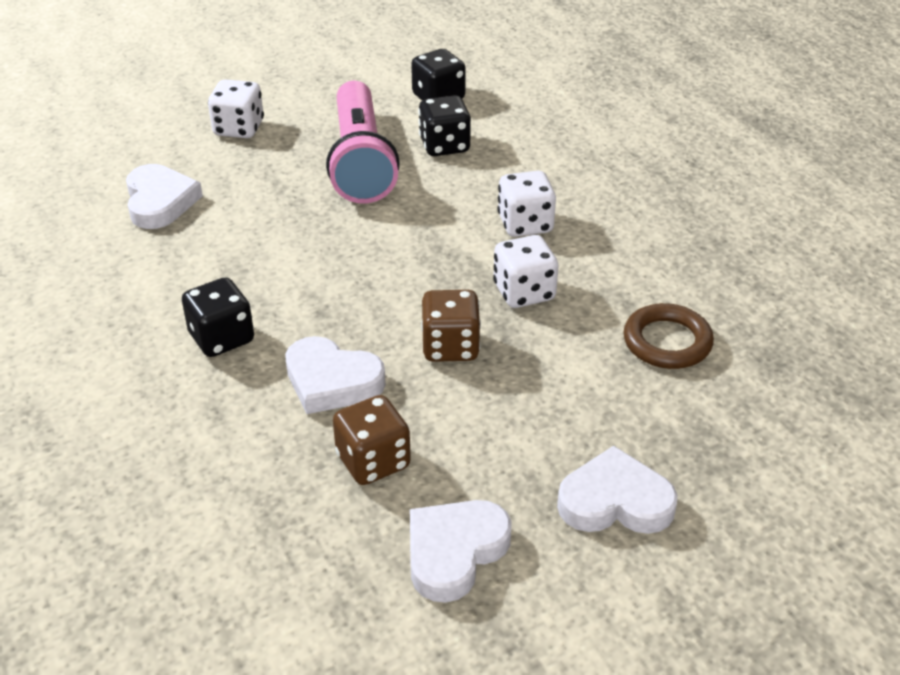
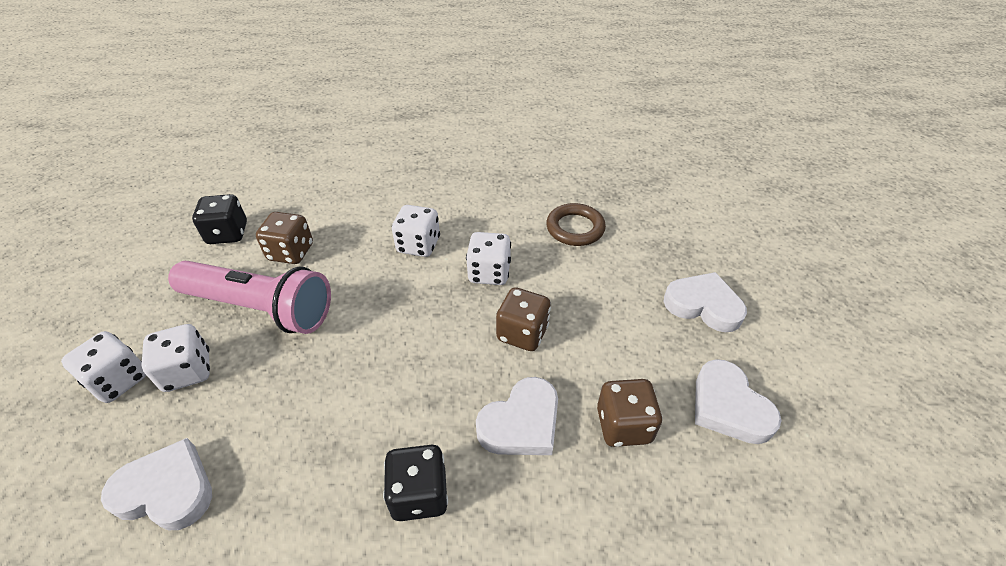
camera: 65 degrees left, 5 degrees up
(268, 157) = (188, 371): none -> white dice
(444, 146) = (291, 252): black dice -> brown dice
(615, 501) = (703, 305): white heart -> white heart turned 90 degrees clockwise

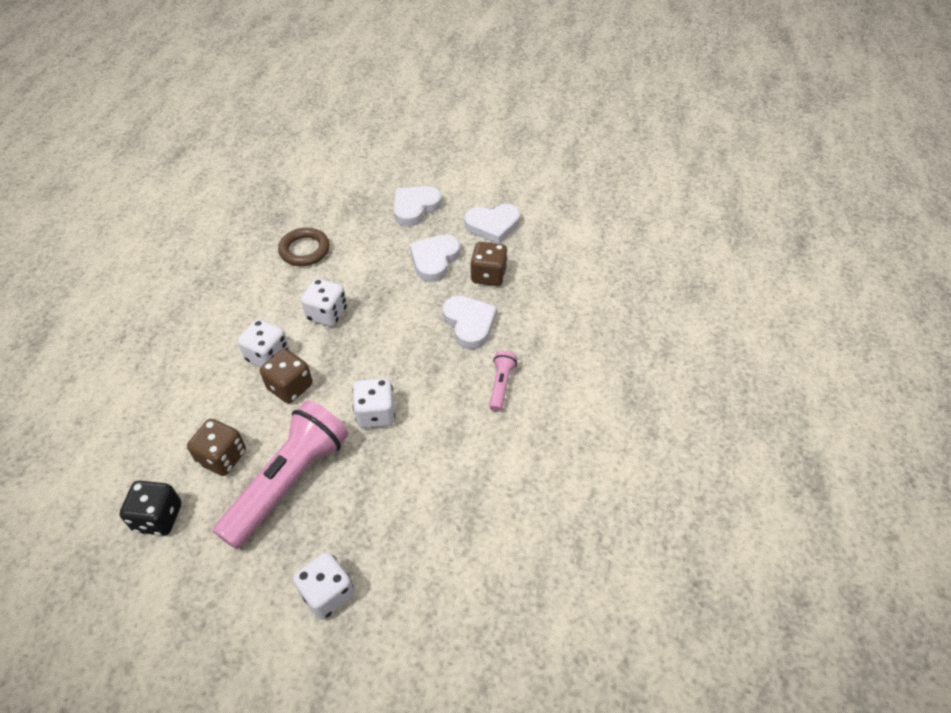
camera: 75 degrees left, 5 degrees up
(166, 490) = (451, 538): white heart -> white heart (434, 260)
(188, 371) = (340, 536): white dice -> white dice (376, 414)
(419, 494) = (501, 385): black dice -> pink flashlight
(522, 333) = (397, 307): brown dice -> brown dice (290, 387)

